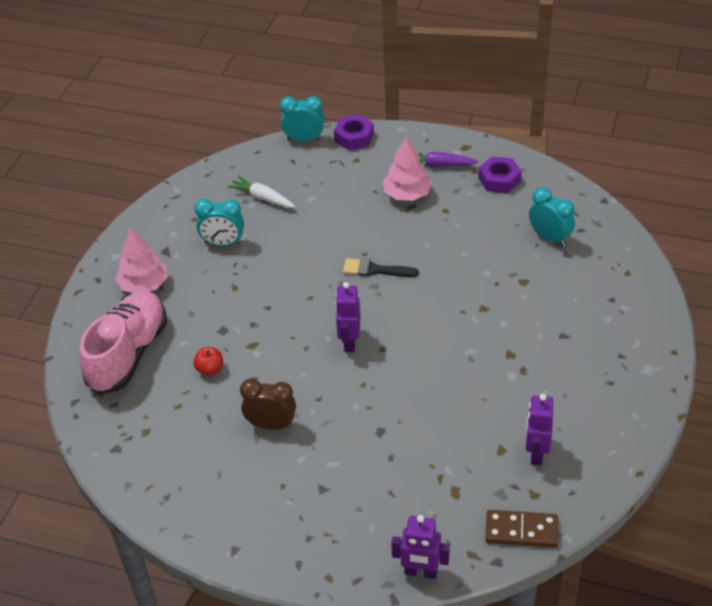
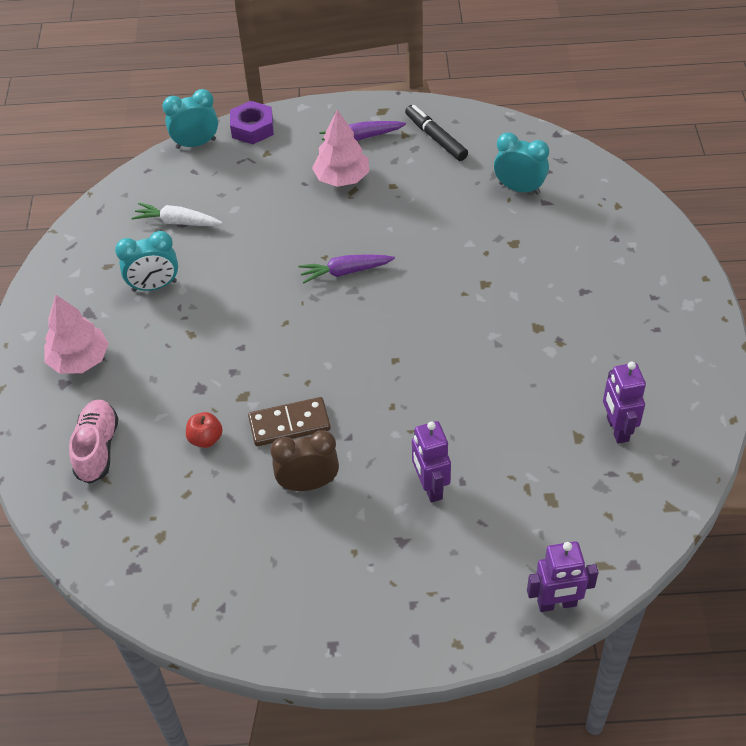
camera: 20 degrees left, 5 degrees up
(128, 354) = (97, 448): pink shoe -> pink shoe, size x0.60
(349, 342) = (354, 362): purple robot -> purple robot (430, 487)
(375, 270) = (345, 272): black brush -> purple carrot
(499, 180) = (435, 138): purple nut -> black marker
(521, 531) = (642, 521): brown domino -> brown domino (289, 424)

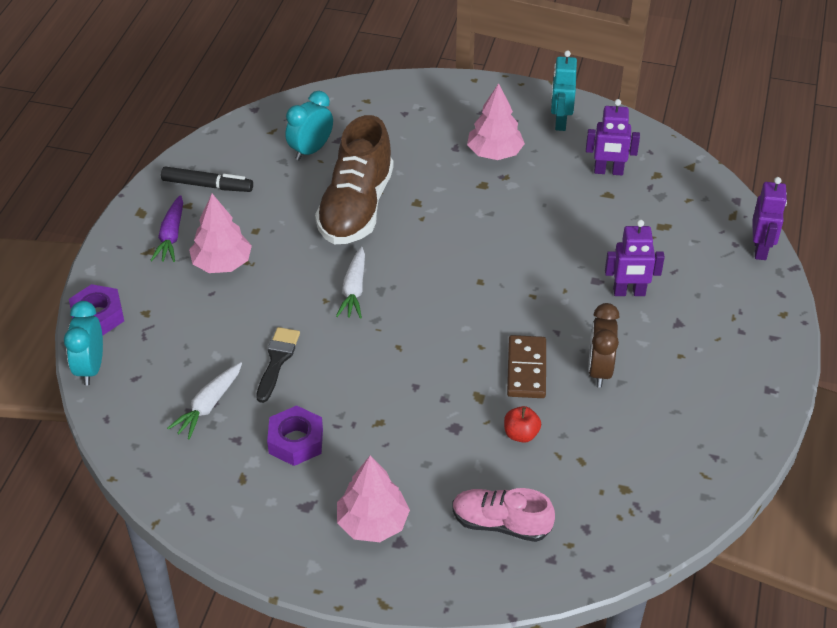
camera: 75 degrees left, 5 degrees down
(154, 286) = (296, 441): turquoise clock -> purple nut
(241, 247) = (277, 360): none -> black brush
(345, 272) = (354, 290): purple carrot -> white carrot
(435, 138) = (207, 185): black marker -> black marker turned 150 degrees counterclockwise
(455, 242) = (356, 208): none -> brown shoe
(592, 324) = (495, 153): none -> pink tree
(678, 368) = (560, 122): none -> turquoise robot

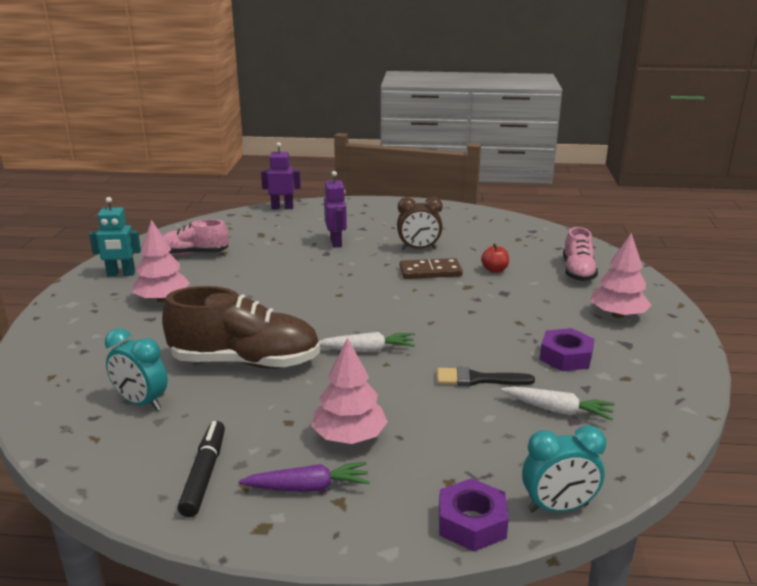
camera: 100 degrees left, 20 degrees down
(608, 171) = (194, 253): purple robot -> pink shoe

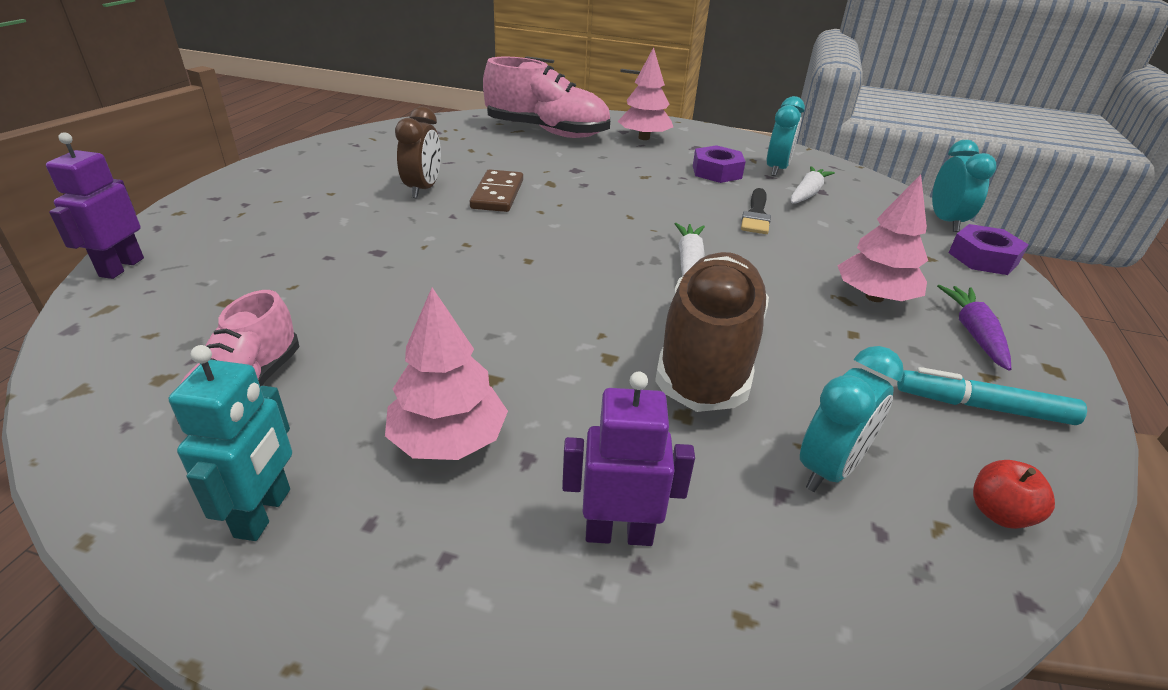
camera: 80 degrees left, 10 degrees up
(204, 474) = (983, 407): black marker -> turquoise marker
(336, 242) = (345, 239): purple robot -> purple robot (619, 533)
(494, 270) = (517, 163): red apple -> red apple (999, 513)
(577, 272) = (547, 132): pink shoe -> pink shoe, size x1.68
(610, 392) = (776, 169): none -> turquoise clock

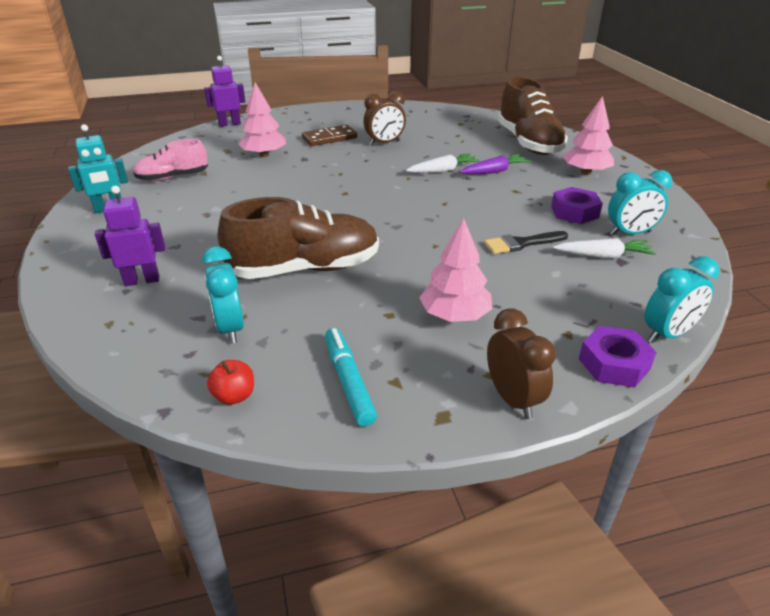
camera: 60 degrees right, 0 degrees up
(448, 440) = (174, 225): pink tree -> pink tree (264, 155)
(498, 194) = (410, 161): brown domino -> brown domino (329, 138)
(547, 132) = (528, 143): pink shoe -> brown shoe
(619, 533) = (142, 280): purple robot -> purple robot turned 75 degrees counterclockwise
(688, 262) = (409, 237): white carrot -> white carrot (443, 170)
(829, 469) = (230, 328): turquoise clock -> turquoise clock turned 60 degrees clockwise
(973, 333) = (454, 369): purple carrot -> purple carrot (494, 171)
(1029, 322) = (512, 399): none -> brown clock

